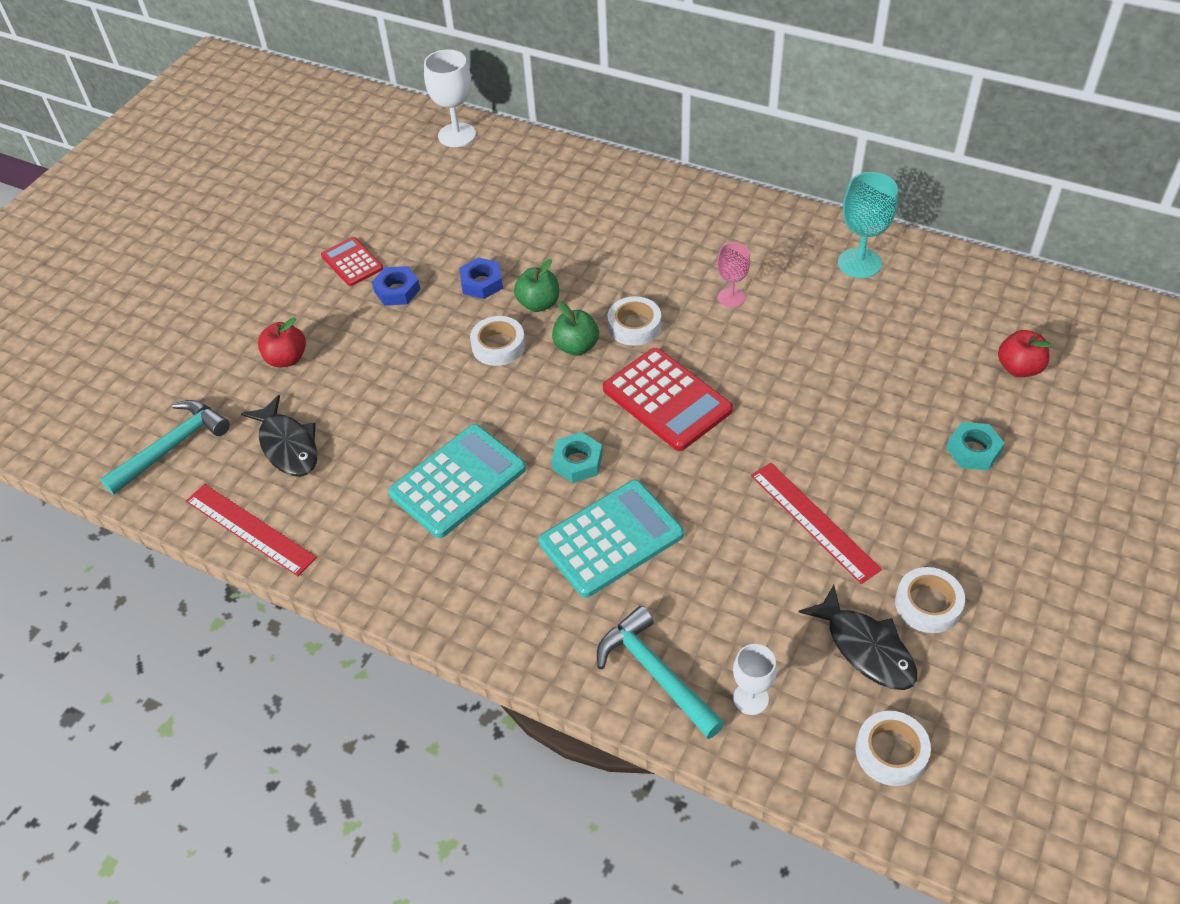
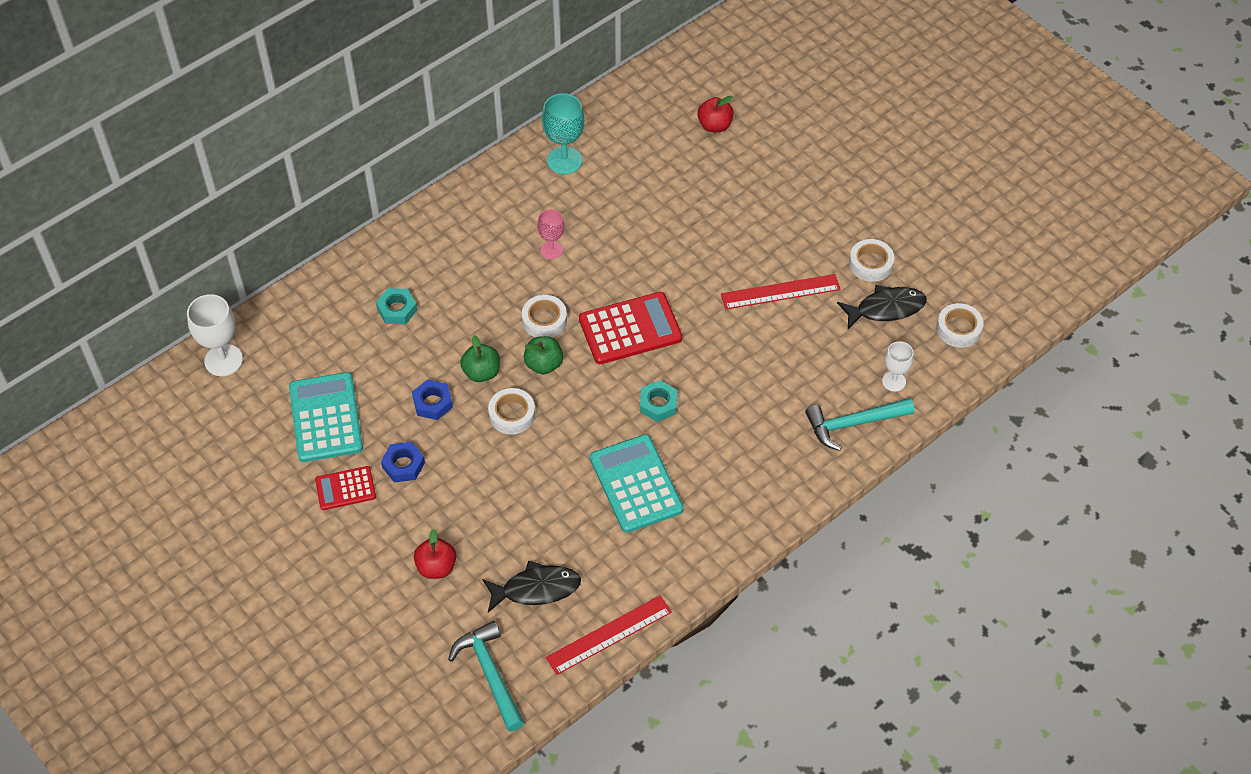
camera: 70 degrees left, 5 degrees up
(611, 539) = (737, 409): turquoise calculator -> turquoise calculator (326, 418)
(973, 451) = (769, 183): turquoise nut -> turquoise nut (397, 309)

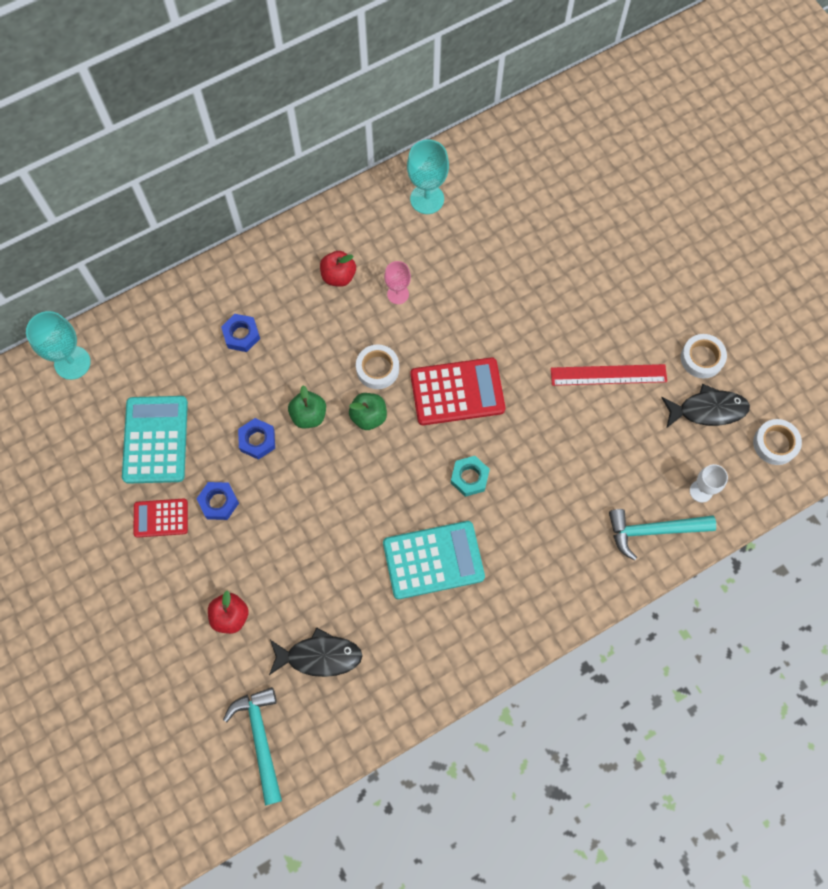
camera: 10 degrees right, 15 degrees up
(223, 360) = (72, 363): white goblet -> turquoise goblet
(397, 309) = (241, 335): turquoise nut -> blue nut
(512, 414) = (329, 465): white tape -> none
(609, 635) = (379, 717): red ruler -> none
(636, 484) = (433, 560): turquoise calculator -> turquoise calculator turned 90 degrees clockwise
(714, 125) = (577, 183): red apple -> red apple (338, 276)

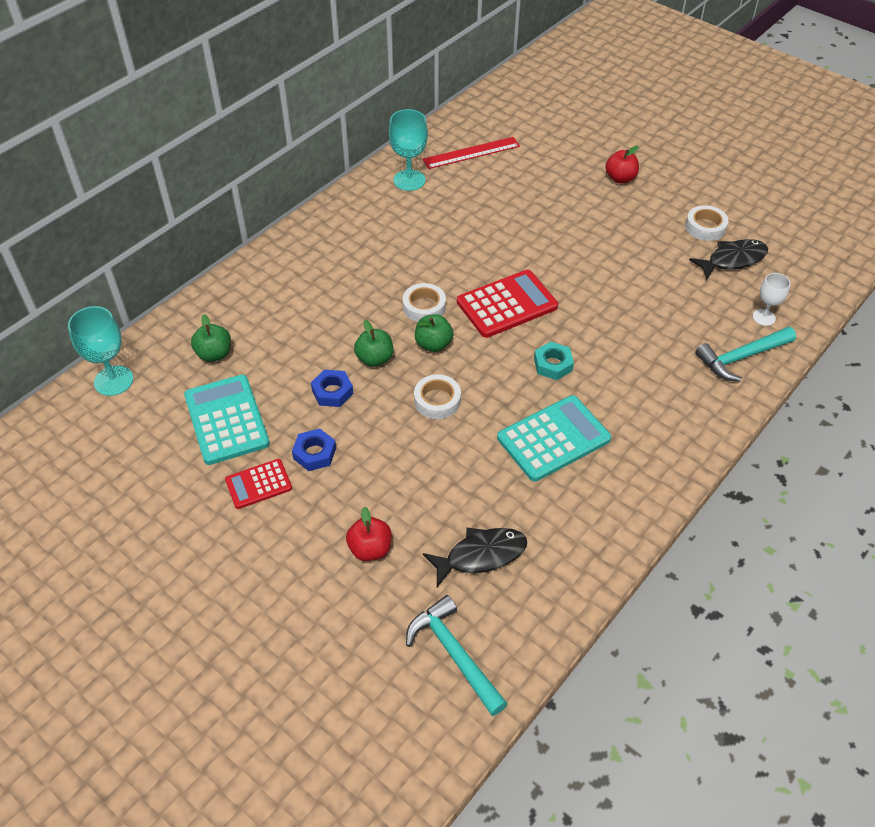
camera: 20 degrees left, 20 degrees down
(168, 361) = (214, 354): none -> green apple
(241, 335) = (280, 315): blue nut -> none
(338, 276) = (354, 250): red apple -> red apple (620, 178)
(398, 294) = (416, 249): pink goblet -> none
(608, 375) = (634, 258): red ruler -> red ruler (471, 153)
(775, 444) = (803, 268): white tape -> white tape (437, 400)

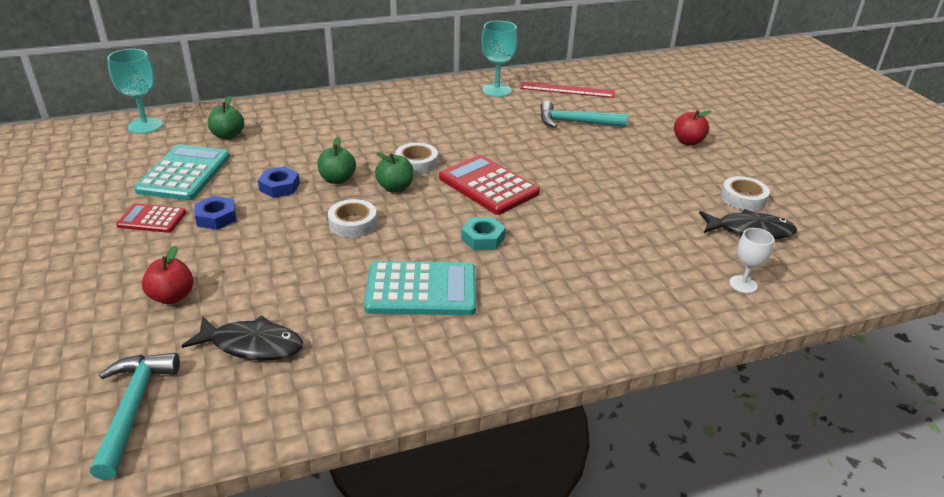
camera: 30 degrees right, 15 degrees down
(507, 304) = (488, 185): red calculator -> red calculator turned 135 degrees counterclockwise
(741, 357) = (685, 306): turquoise hammer -> turquoise hammer (575, 122)

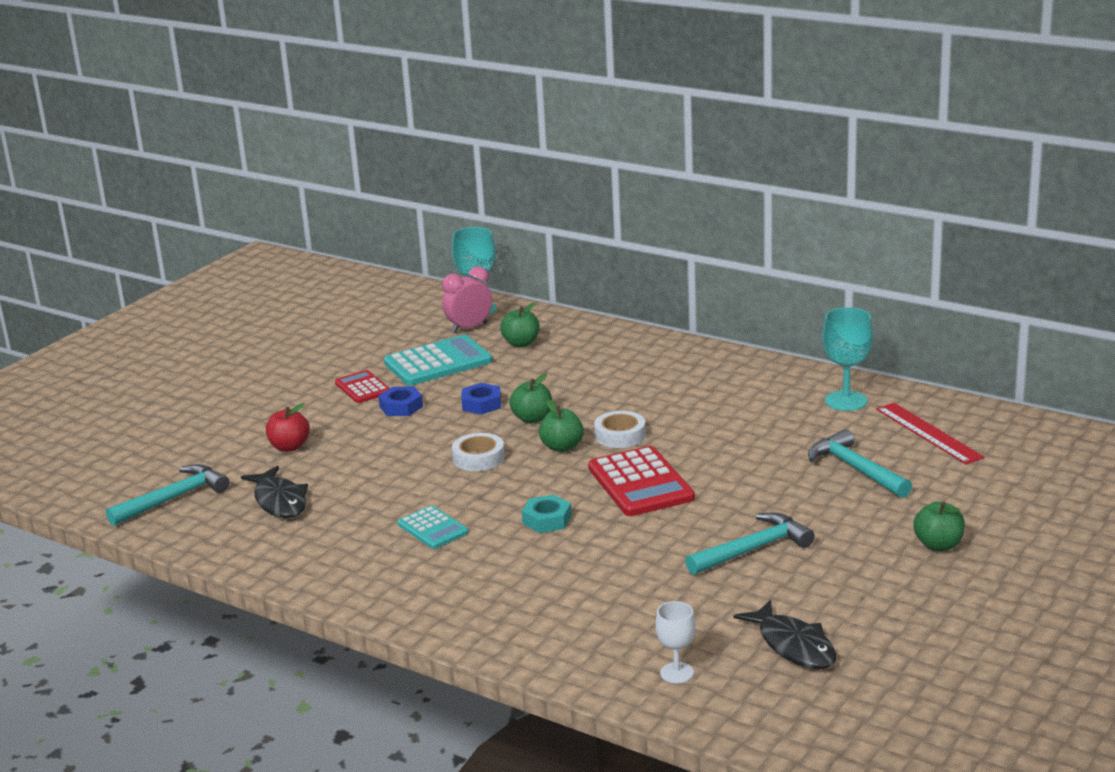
camera: 55 degrees right, 10 degrees down
(163, 140) = (469, 328): none -> pink clock
(421, 290) = (432, 528): turquoise calculator -> turquoise calculator, size x0.58
(488, 185) = (640, 483): red calculator -> red calculator turned 150 degrees clockwise
(623, 190) = (753, 549): none -> turquoise hammer
(688, 142) = (938, 545): red apple -> green apple
(743, 198) = (859, 620): white tape -> none

